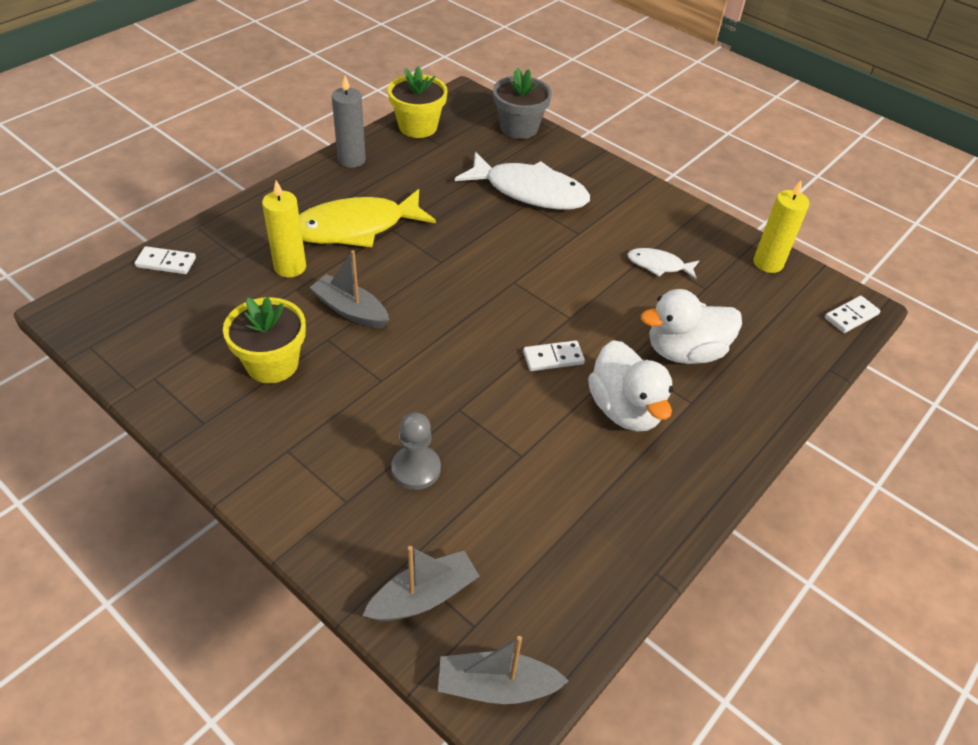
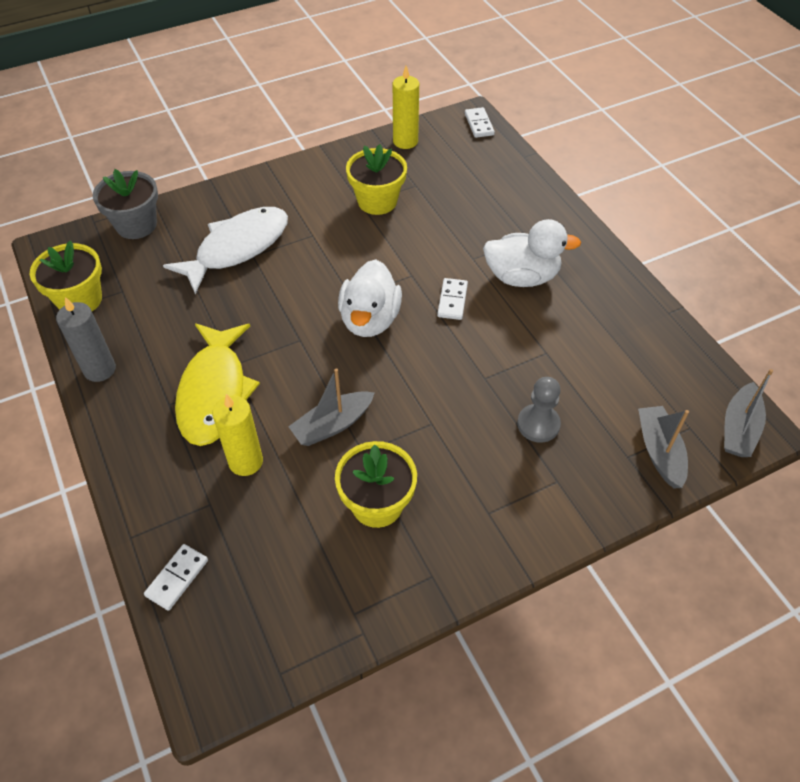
camera: 65 degrees left, 5 degrees up
(658, 265) = (377, 201): white fish -> yellow flower pot
(684, 351) = (477, 222): white duck -> white duck (370, 320)

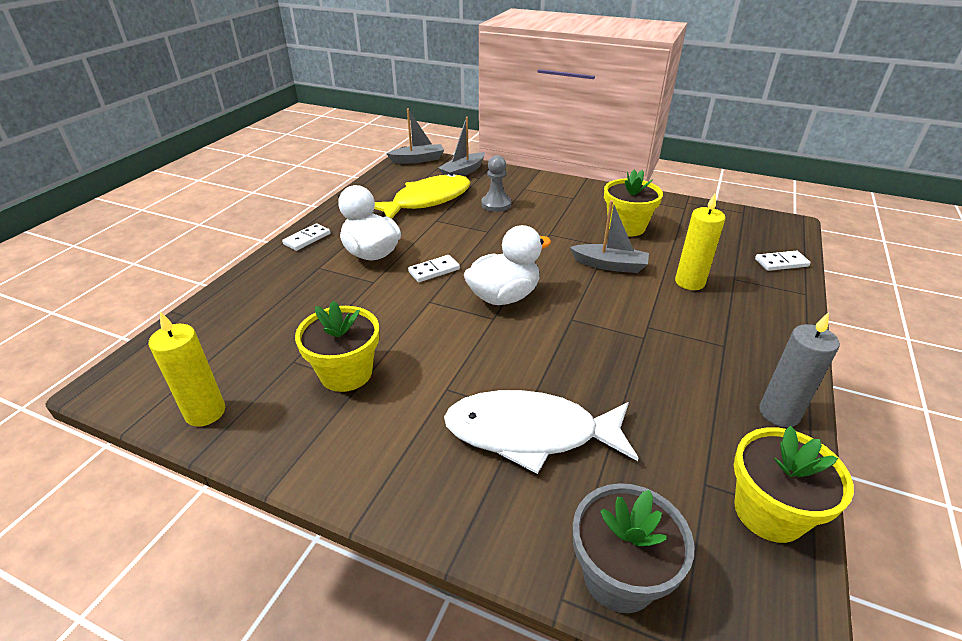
camera: 130 degrees left, 15 degrees down
(214, 392) = (677, 329): yellow fish -> yellow fish (427, 200)
(479, 124) = (129, 370): white domino -> white domino (307, 239)

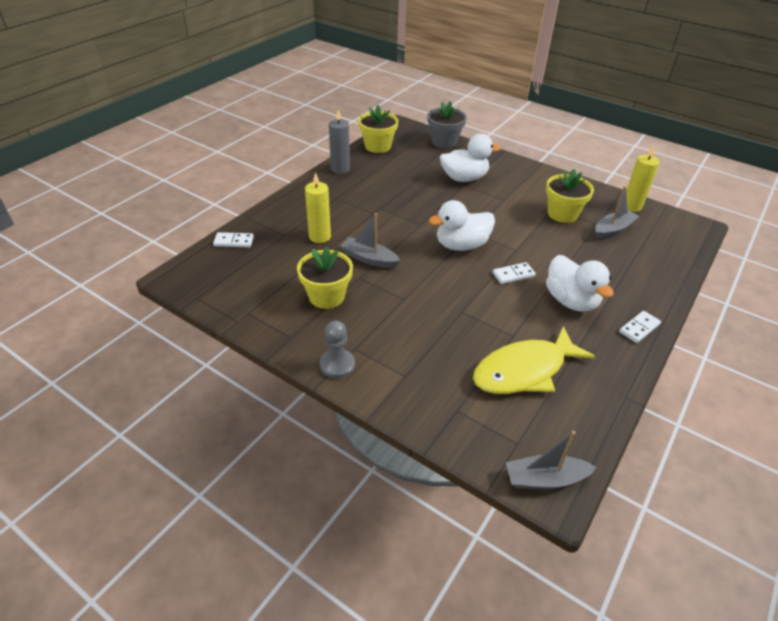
camera: 170 degrees left, 5 degrees up
(463, 172) = (477, 429): grey boat -> grey boat (613, 230)
(496, 204) = (445, 351): grey pawn -> grey pawn (337, 365)
(530, 433) = (464, 178): white fish -> white duck

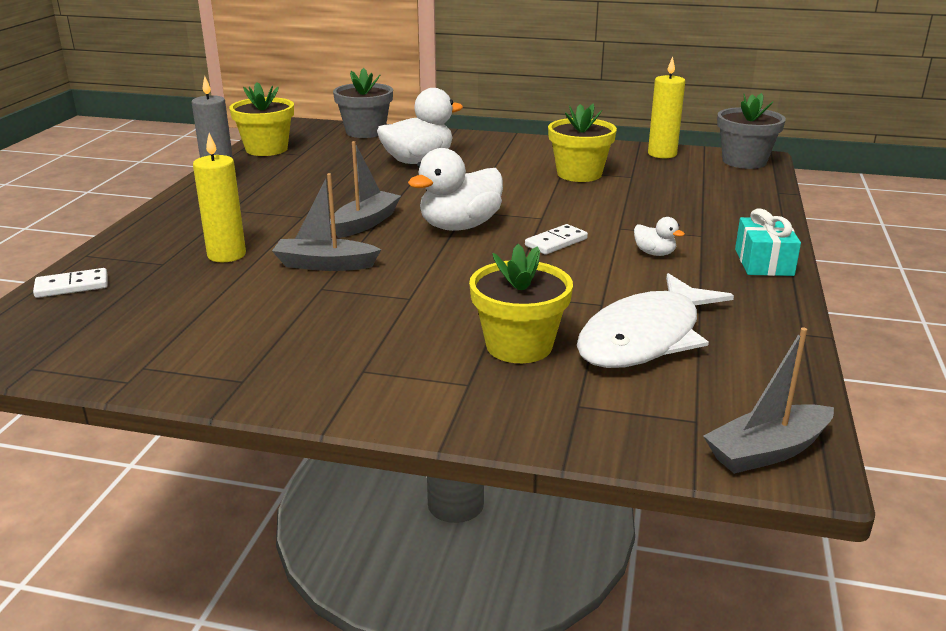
camera: 20 degrees left, 15 degrees down
(326, 296) = (278, 319): yellow flower pot -> yellow flower pot (519, 346)
(337, 365) = (345, 396): grey pawn -> none
(524, 370) = (645, 337): yellow fish -> white fish
(571, 301) = (654, 253): white duck -> white duck, size x0.46
(613, 230) = (656, 178): grey boat -> grey boat (365, 223)
(639, 328) = (763, 262): white domino -> turquoise gift
(687, 227) = (744, 161): none -> grey flower pot

